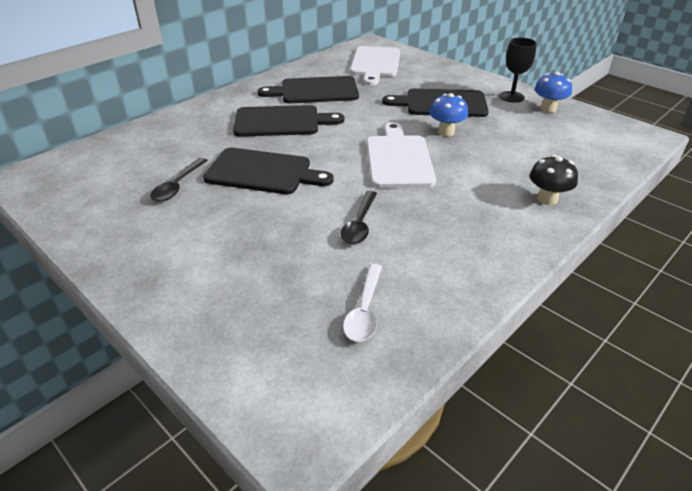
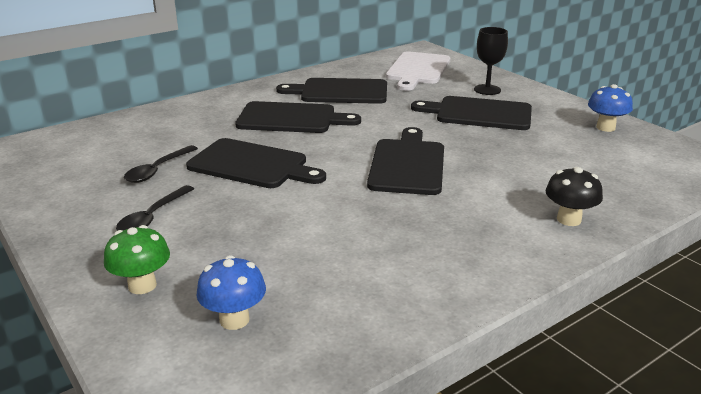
camera: 10 degrees right, 10 degrees down
(207, 305) = (142, 285): none -> green mushroom
(359, 224) = (338, 224): black spoon -> black spoon (152, 217)
(364, 310) = (310, 310): white spoon -> none
(398, 159) = (407, 164): white cutting board -> black cutting board
(446, 132) = (473, 142): blue mushroom -> blue mushroom (234, 320)
(511, 97) = (565, 112): black goblet -> black goblet (487, 90)

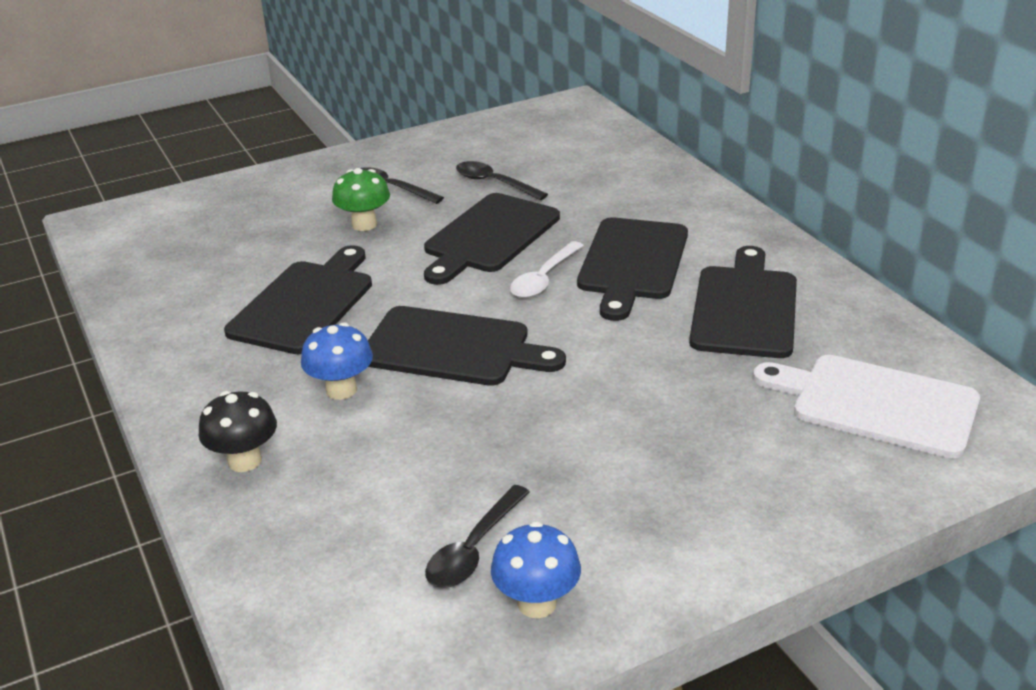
camera: 100 degrees right, 5 degrees up
(142, 285) = (274, 193): green mushroom -> green mushroom (364, 224)
(234, 320) = (199, 234): blue mushroom -> blue mushroom (341, 390)
(314, 142) = (544, 279): none -> white spoon
(479, 113) = (630, 446): black cutting board -> black cutting board (305, 304)
(487, 90) = (758, 480): black goblet -> none
(584, 143) = (474, 549): none -> black spoon

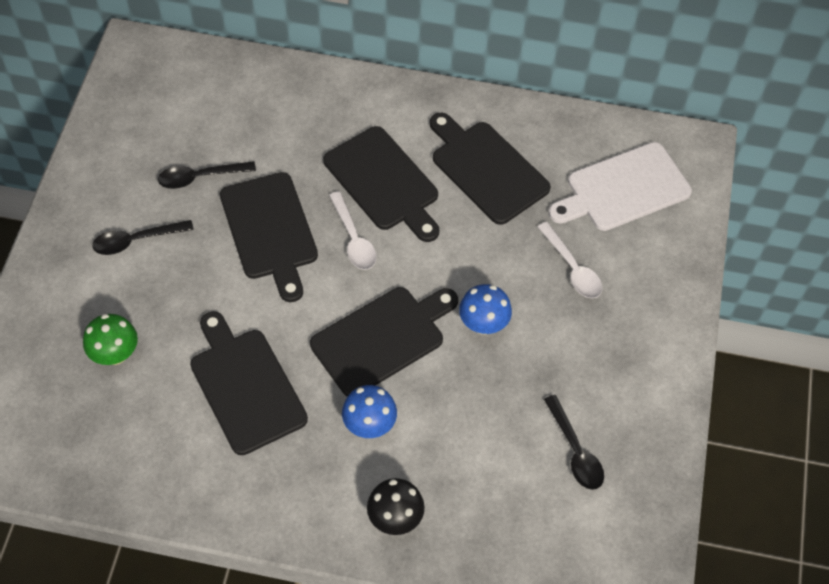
camera: 55 degrees left, 25 degrees up
(364, 224) = (173, 288): green mushroom -> green mushroom (115, 354)
(537, 603) = (638, 450): blue mushroom -> blue mushroom (483, 324)
(714, 422) = (572, 268): none -> white spoon

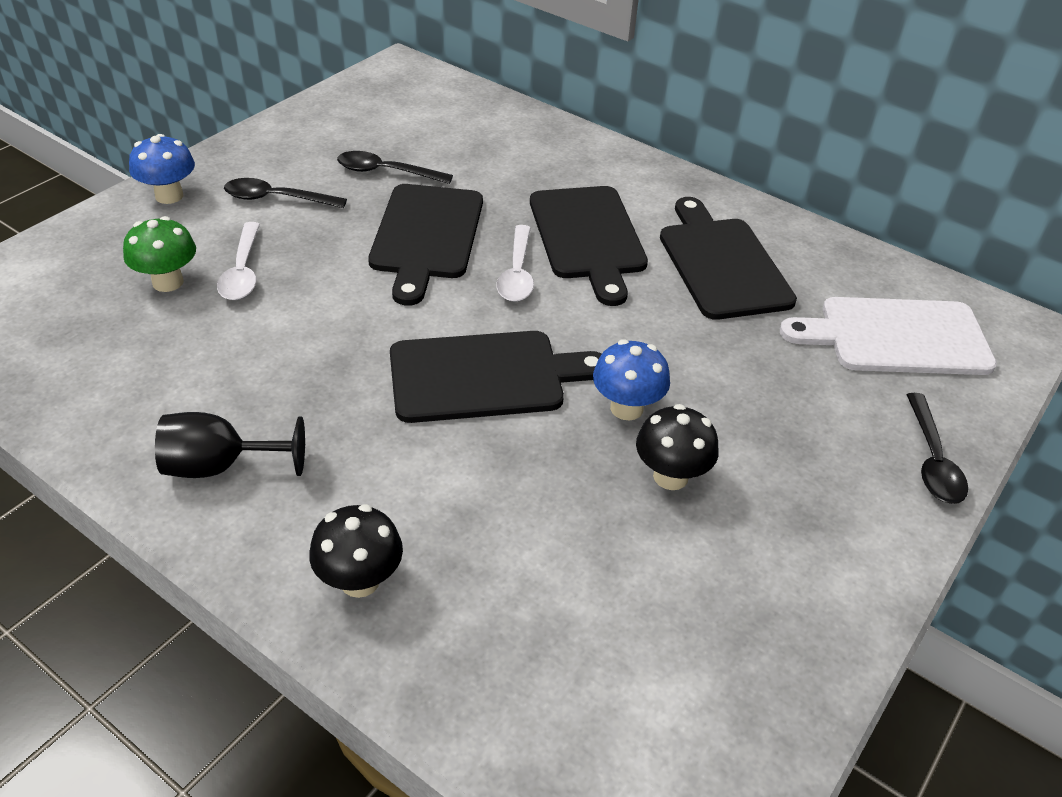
camera: 25 degrees right, 15 degrees down
(245, 386) = (284, 363): black cutting board -> none
(261, 482) = (220, 466): none -> black goblet
(369, 425) = (403, 459): blue mushroom -> blue mushroom (169, 196)
(533, 364) = (670, 476): none -> black mushroom
(572, 268) = (784, 392): white spoon -> white spoon (242, 271)
(575, 451) = (675, 604): black spoon -> black spoon (932, 460)

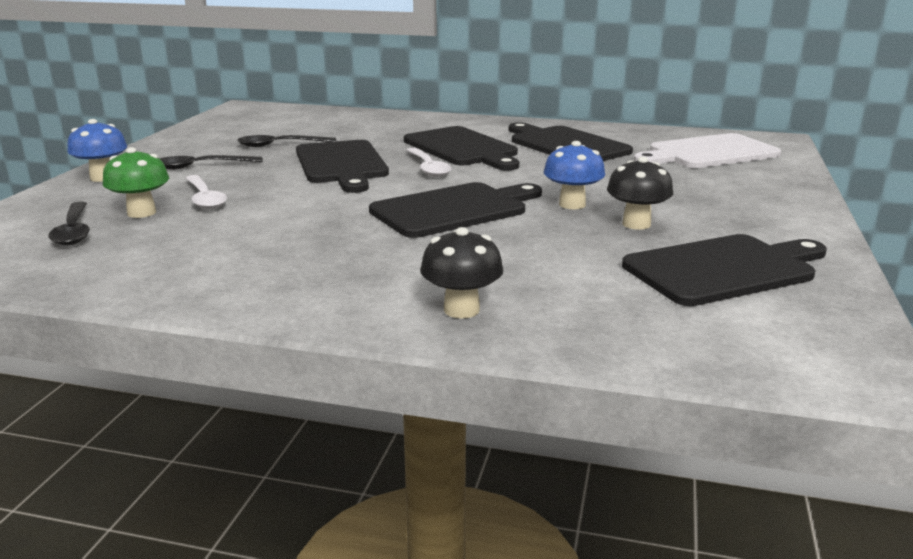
camera: 20 degrees left, 20 degrees down
(220, 466) = (280, 283): black goblet -> none
(699, 607) = (724, 269): none -> black cutting board
(932, 460) = (789, 189): black spoon -> black spoon (74, 231)

